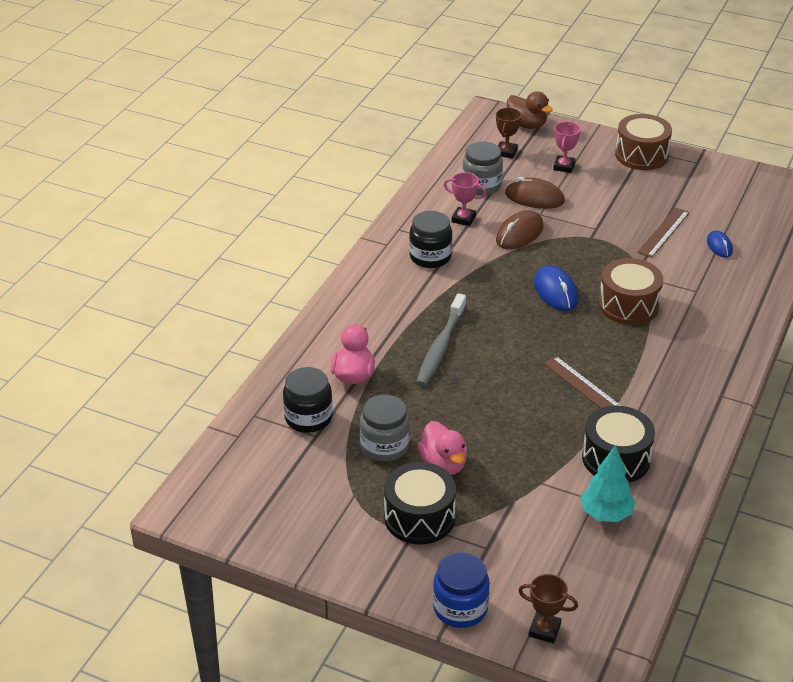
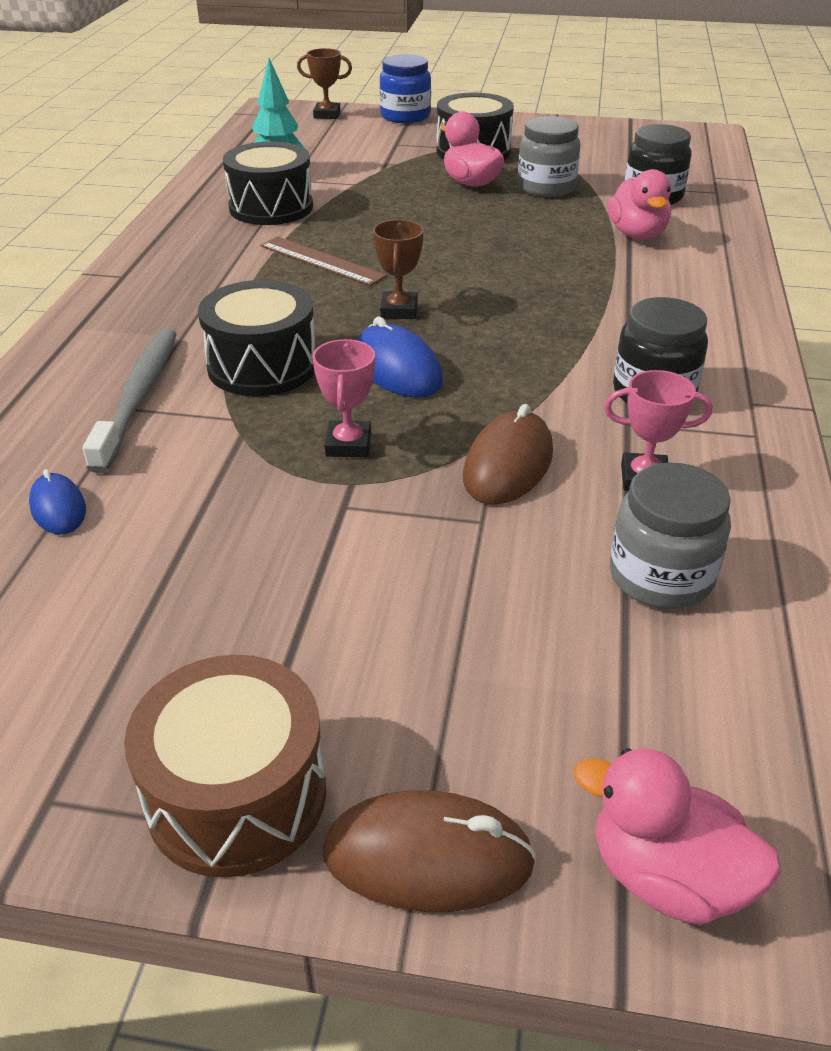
camera: 165 degrees right, 0 degrees up
(440, 347) = (544, 275): grey toothbrush -> grey toothbrush (139, 397)
(506, 152) = (663, 714): brown trophy -> brown trophy (399, 310)
(527, 125) = (666, 876): brown duck -> pink duck
(534, 198) = (513, 563): brown mouse -> brown mouse (428, 857)
(564, 166) = (472, 689): pink trophy -> pink trophy (348, 444)
(628, 305) = (262, 366): brown drum -> black drum
(663, 232) = (185, 521): brown ruler -> none

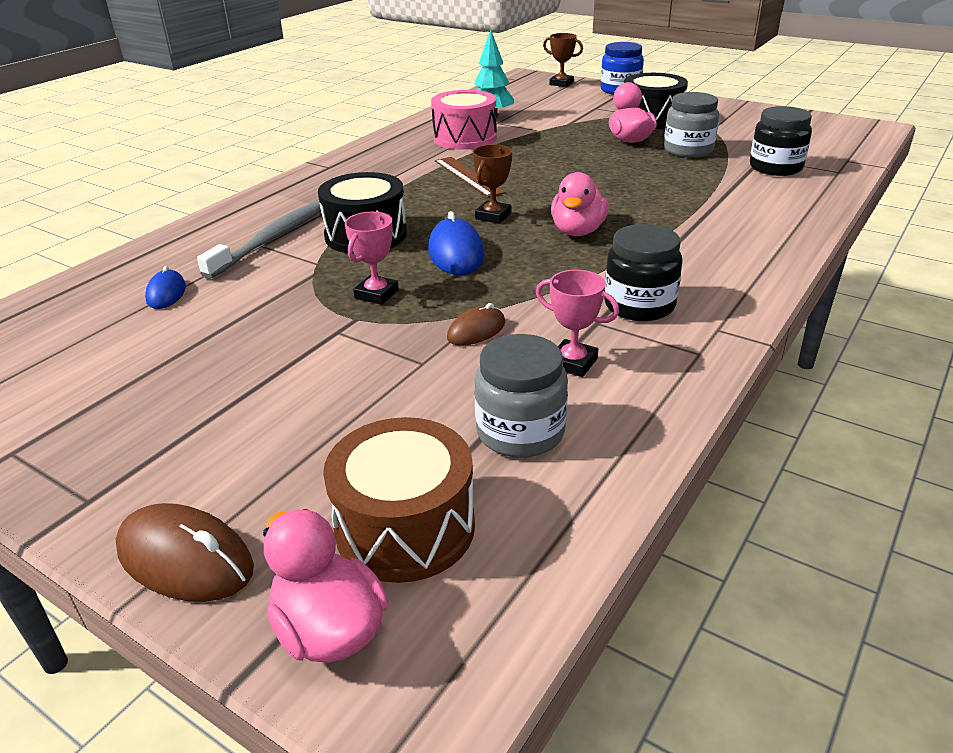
camera: 25 degrees right, 5 degrees down
(237, 795) = (111, 483): brown drum -> brown drum (405, 527)
(271, 207) = (465, 138): black drum -> pink drum
(508, 465) = (476, 331): brown mouse -> brown mouse, size x0.61
(637, 234) = (734, 193): pink duck -> pink duck (578, 231)

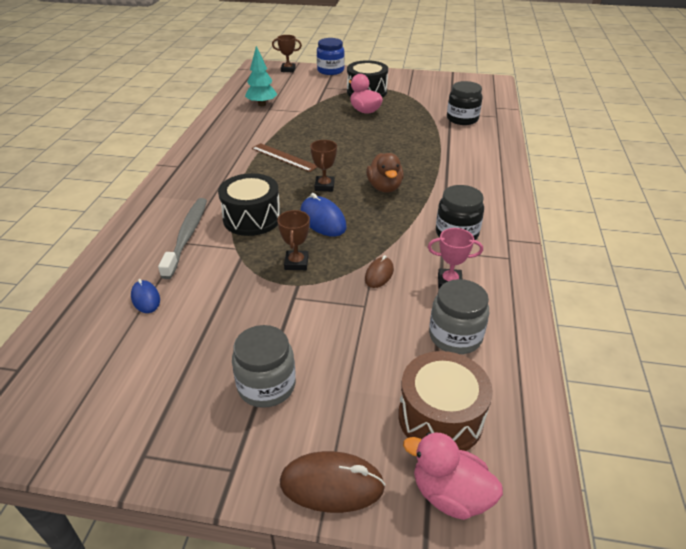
camera: 25 degrees left, 5 degrees up
(376, 294) = (296, 263): pink trophy -> brown trophy
(465, 138) = (257, 126): pink drum -> none
(578, 231) = (384, 187): pink duck -> brown duck
(688, 150) = (405, 113): grey jar -> grey jar (266, 385)

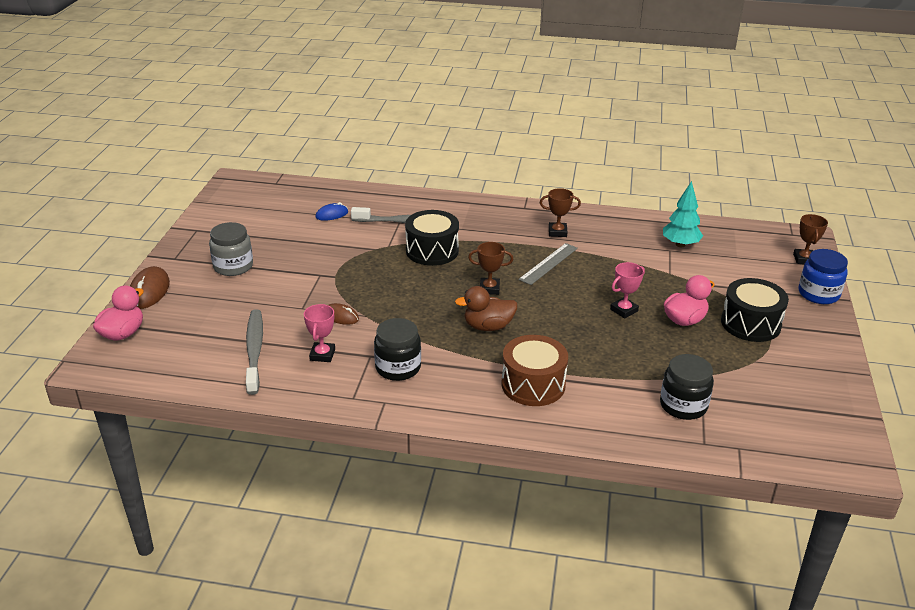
camera: 90 degrees right, 5 degrees down
(284, 157) = (548, 263): brown ruler -> grey ruler
(296, 263) = (363, 275): brown trophy -> brown trophy (557, 232)
(323, 220) = (427, 288): blue mouse -> none
(354, 130) = (624, 310): none -> pink trophy
(440, 417) = (180, 335): brown drum -> brown drum (533, 385)
(455, 336) = (254, 350): grey jar -> grey toothbrush

